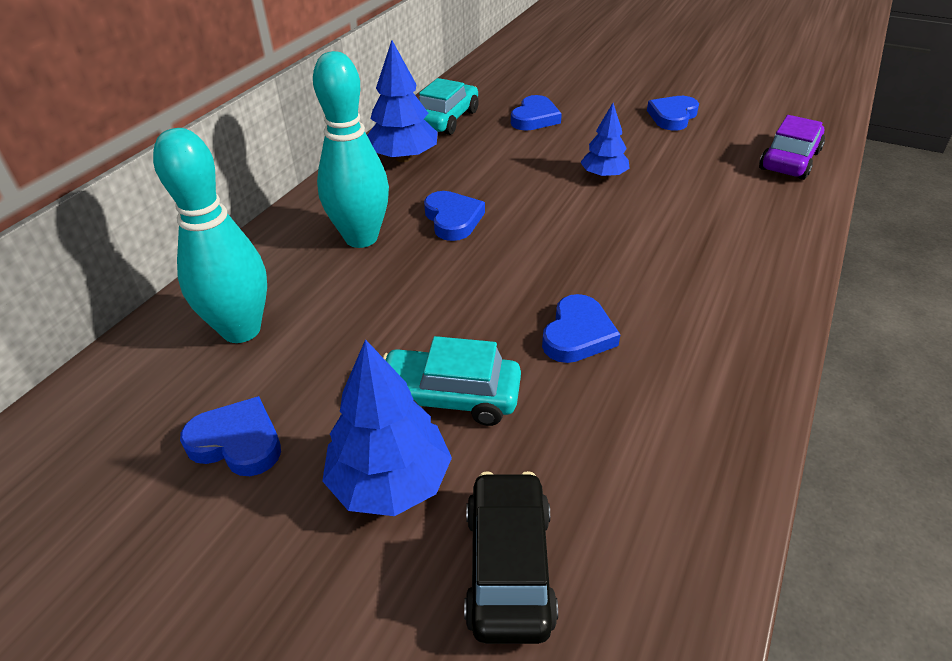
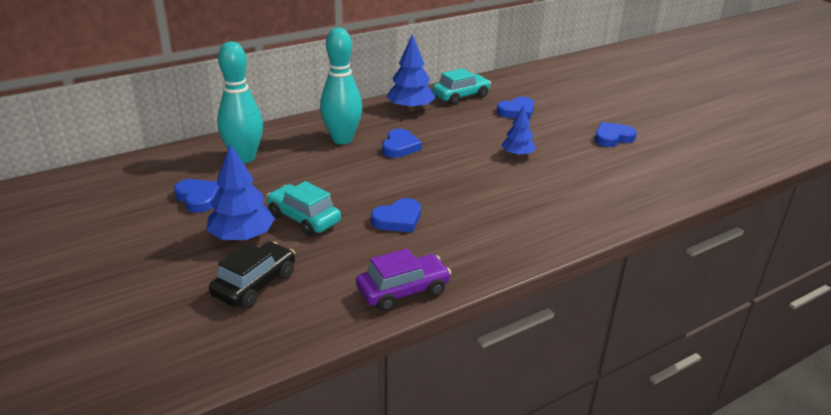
camera: 30 degrees right, 10 degrees down
(789, 160) = (659, 187): purple car -> purple car (403, 291)

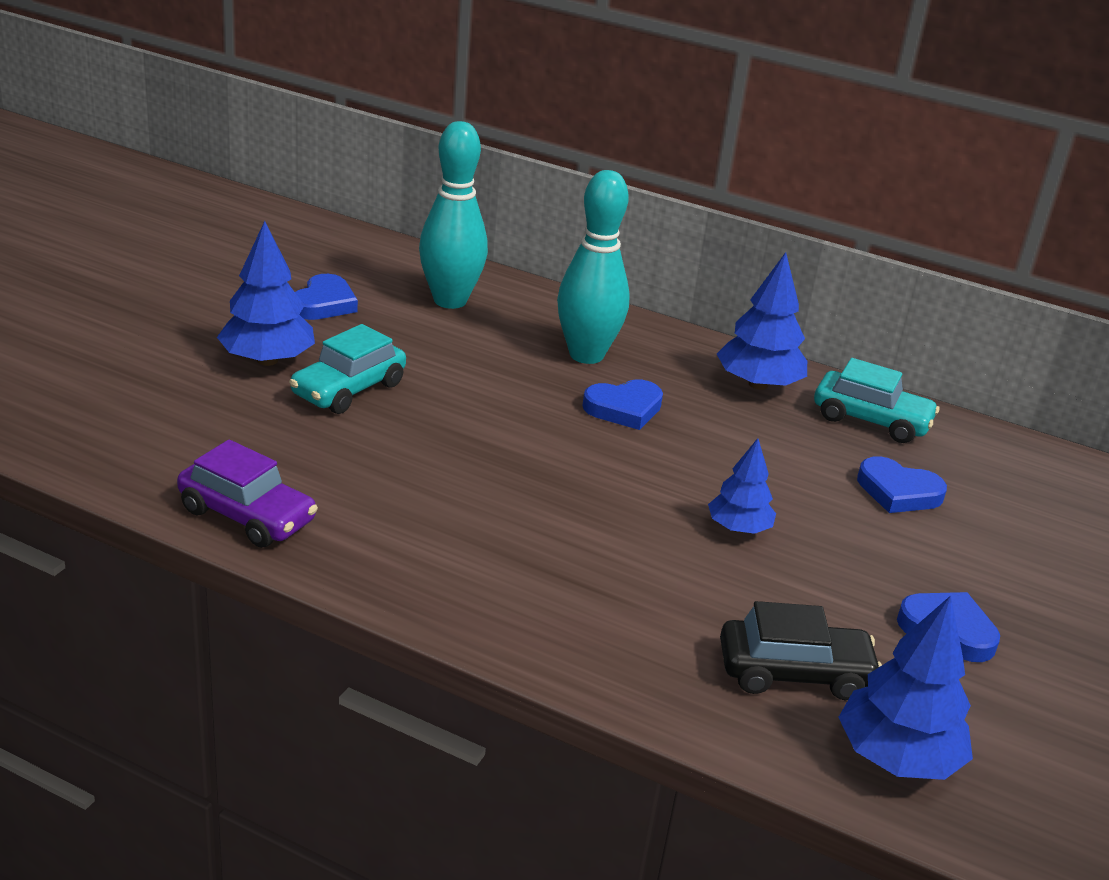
camera: 55 degrees right, 0 degrees up
(255, 285) = (176, 401): black car -> black car (794, 673)
(304, 218) = (348, 389): turquoise car -> turquoise car turned 150 degrees counterclockwise
(398, 219) = (417, 463): blue heart -> none
(682, 178) = (897, 757): none -> blue tree

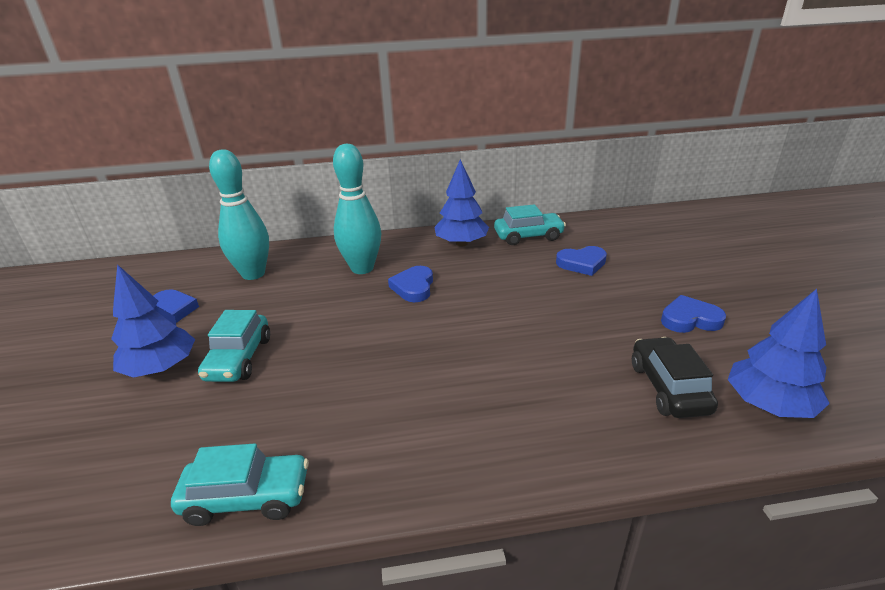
camera: 30 degrees left, 0 degrees up
(247, 516) = (247, 498): purple car -> turquoise car
(624, 408) = (413, 287): blue heart -> blue heart turned 150 degrees clockwise
(738, 528) = (543, 321): blue tree -> none
(794, 673) = (668, 388): black car -> black car turned 60 degrees counterclockwise

